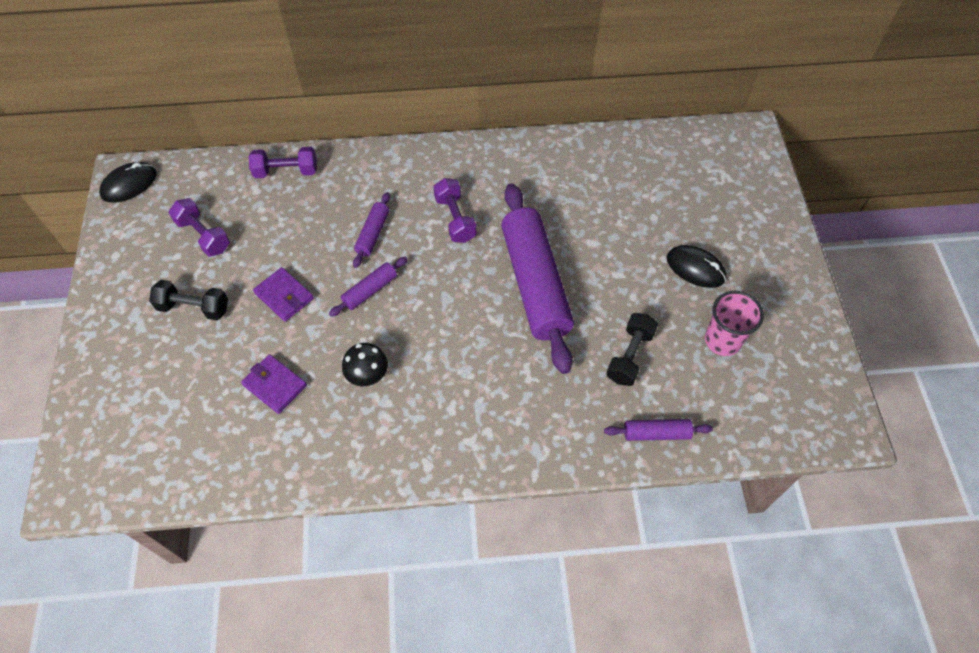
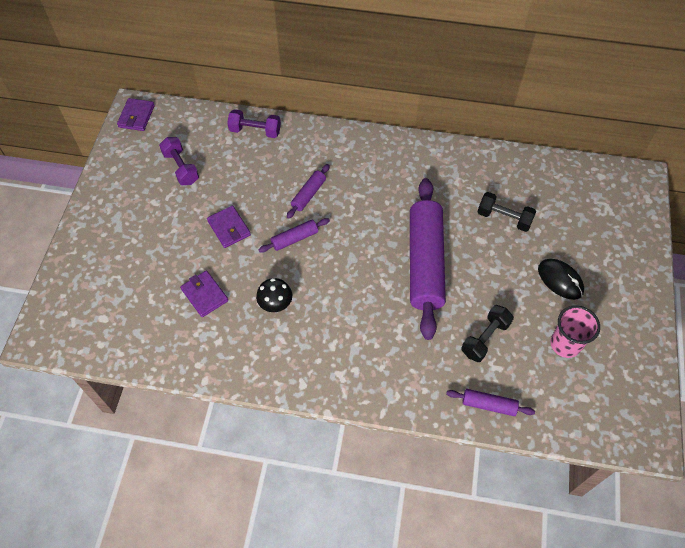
camera: 15 degrees right, 0 degrees up
(129, 184) = (136, 116): black mouse -> purple wallet
(194, 308) = (160, 222): black dumbbell -> black dumbbell (504, 218)
(455, 219) = (376, 197): purple dumbbell -> none

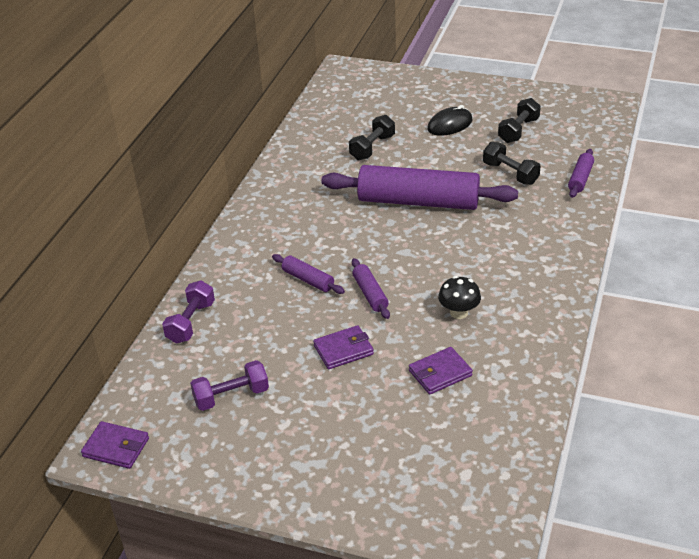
camera: 80 degrees left, 20 degrees down
(565, 344) = (518, 130): pink cup -> black dumbbell

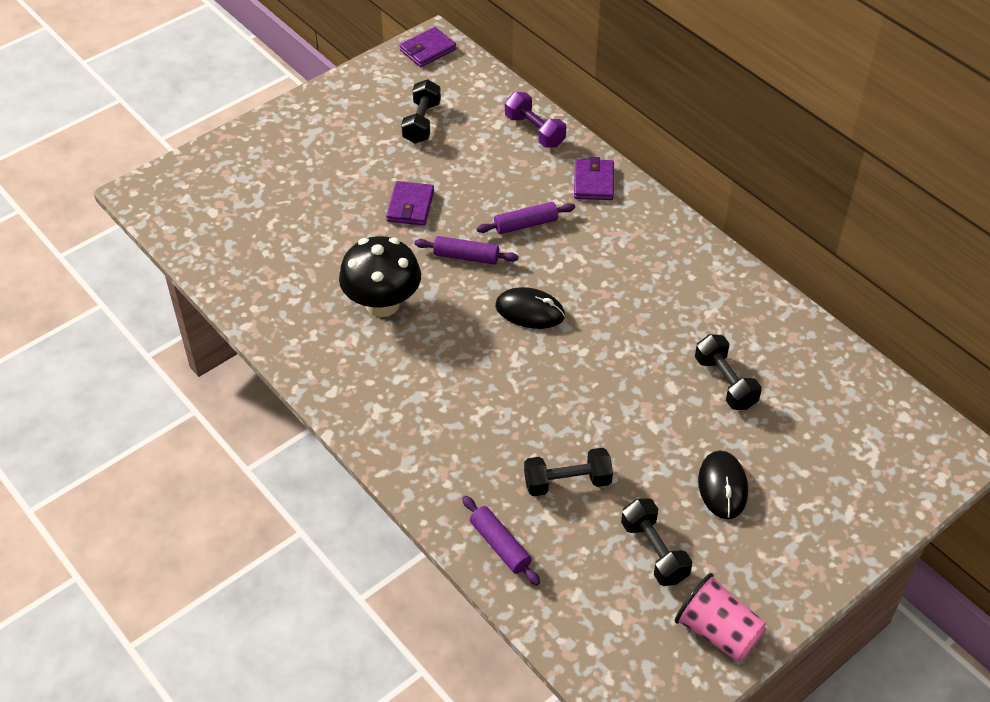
camera: 120 degrees right, 10 degrees up
(231, 396) = (422, 122): purple dumbbell -> black dumbbell
(392, 242) = (530, 311): none -> black mouse
(418, 201) = (582, 367): purple rolling pin -> none
(440, 373) = (323, 251): purple wallet -> purple wallet (593, 182)
(459, 313) = (382, 304): black mushroom -> black mushroom, size x1.71
(540, 98) = (718, 632): none -> pink cup

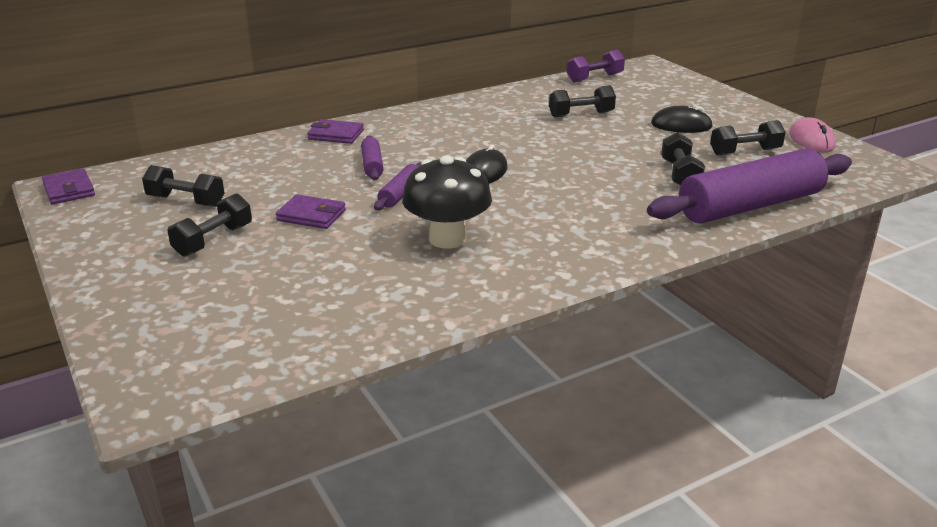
camera: 80 degrees left, 20 degrees down
(355, 159) = (213, 240): none -> black dumbbell
(500, 545) = (750, 206): purple rolling pin -> purple rolling pin, size x2.28
(534, 131) = (248, 151): purple dumbbell -> purple dumbbell (595, 78)
(718, 632) = (811, 140): pink cup -> pink mouse

